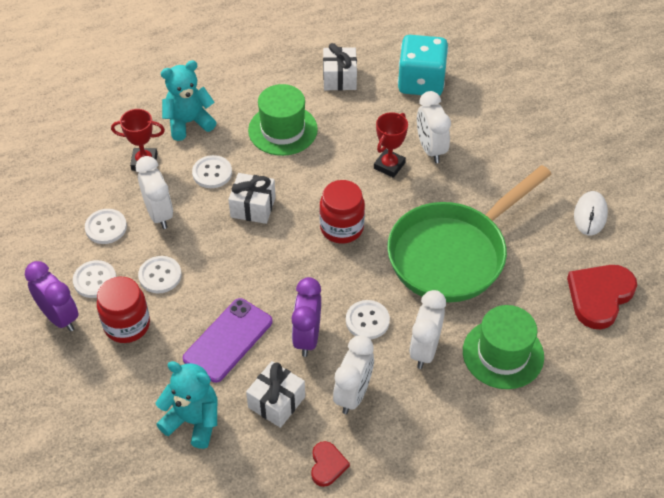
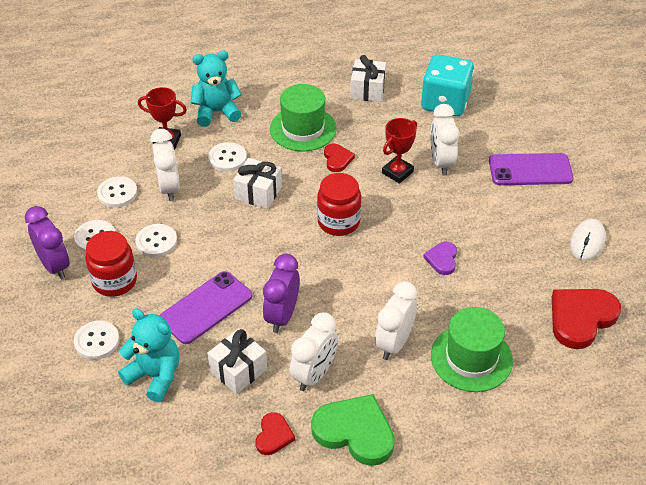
camera: 10 degrees right, 5 degrees down
(325, 159) = (337, 159): none -> red heart
(367, 321) = (344, 309): white button -> white button (97, 341)
(406, 448) = (355, 432): none -> green heart
(453, 254) = (442, 259): green pan -> purple heart
(520, 145) = (530, 170): none -> purple phone

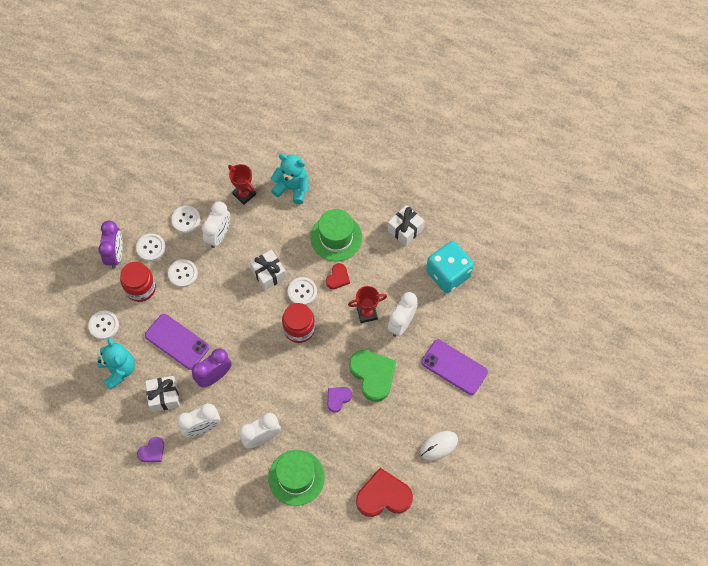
camera: 35 degrees right, 20 degrees up
(206, 308) = (177, 341): purple phone -> purple phone turned 45 degrees clockwise
(227, 158) = (270, 233): white button -> white button (302, 292)
(273, 435) = (152, 451): red heart -> purple heart
(355, 432) = (195, 479): green heart -> green heart (373, 375)

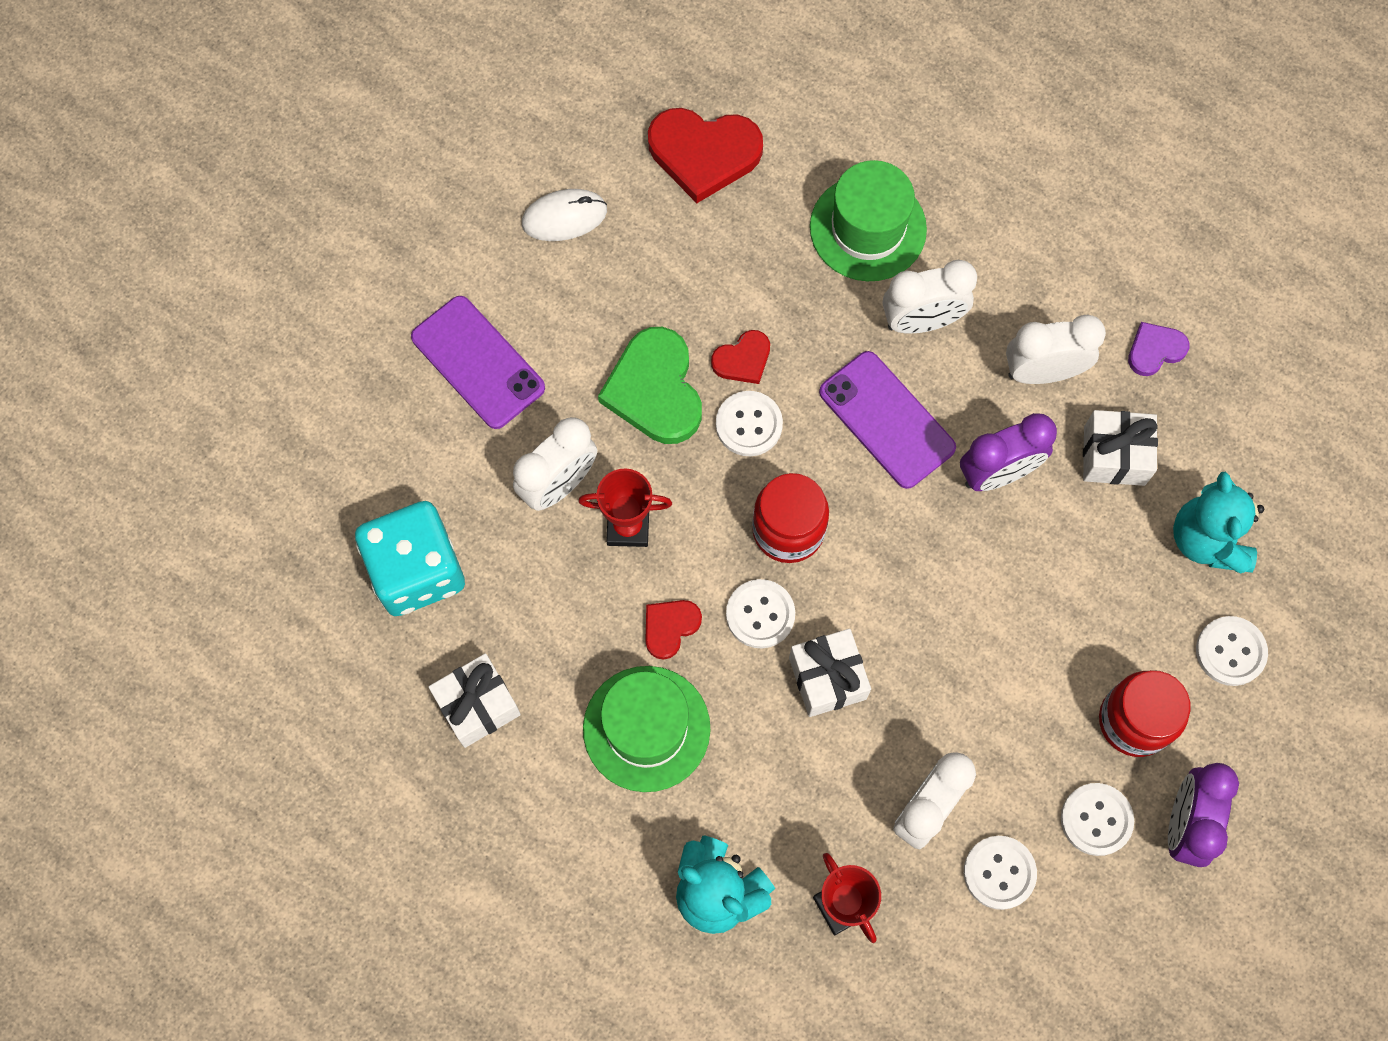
camera: 165 degrees left, 5 degrees up
(177, 341) = (1068, 571): purple phone -> purple phone (887, 420)
(183, 273) = (1029, 731): white button -> white button (749, 424)
(338, 398) = (743, 359): purple heart -> red heart

